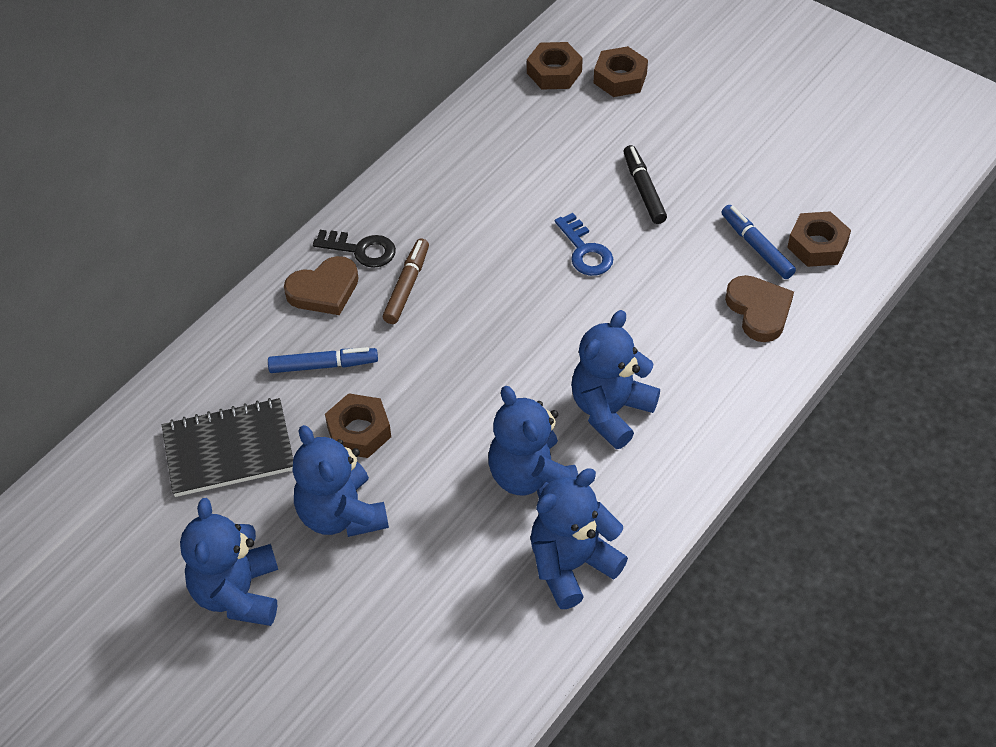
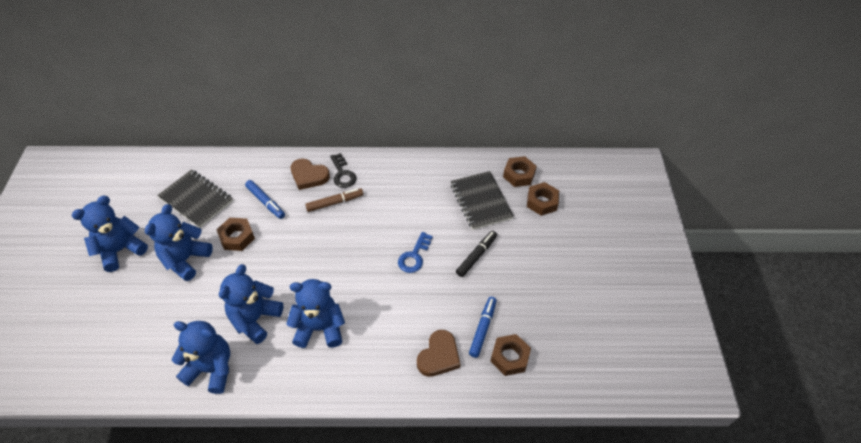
camera: 50 degrees right, 0 degrees up
(560, 134) = (481, 201): none -> black notebook

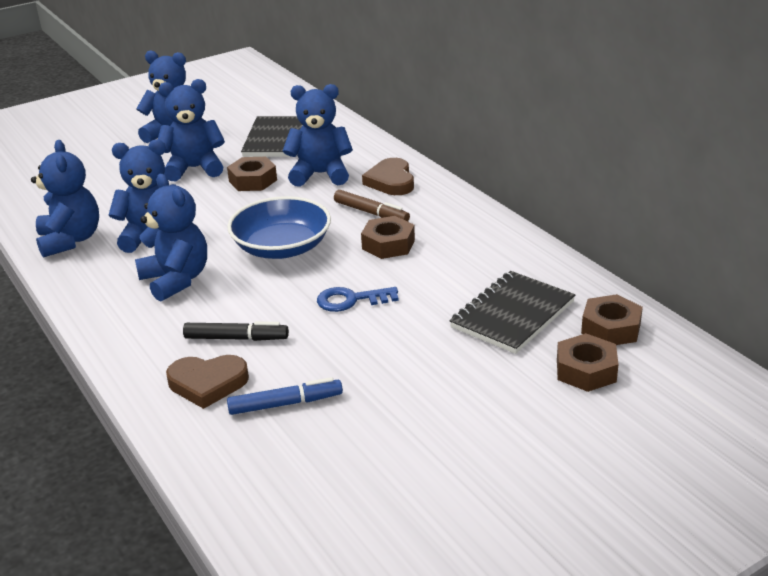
camera: 60 degrees right, 20 degrees down
(266, 202) = (320, 174): blue marker -> blue teddy bear
(332, 260) = (282, 247): none -> blue bowl
(342, 174) = (422, 199): black key -> none
(476, 256) = (408, 349): black marker -> black marker (236, 338)
(509, 357) = (257, 448): brown nut -> brown nut (388, 244)

